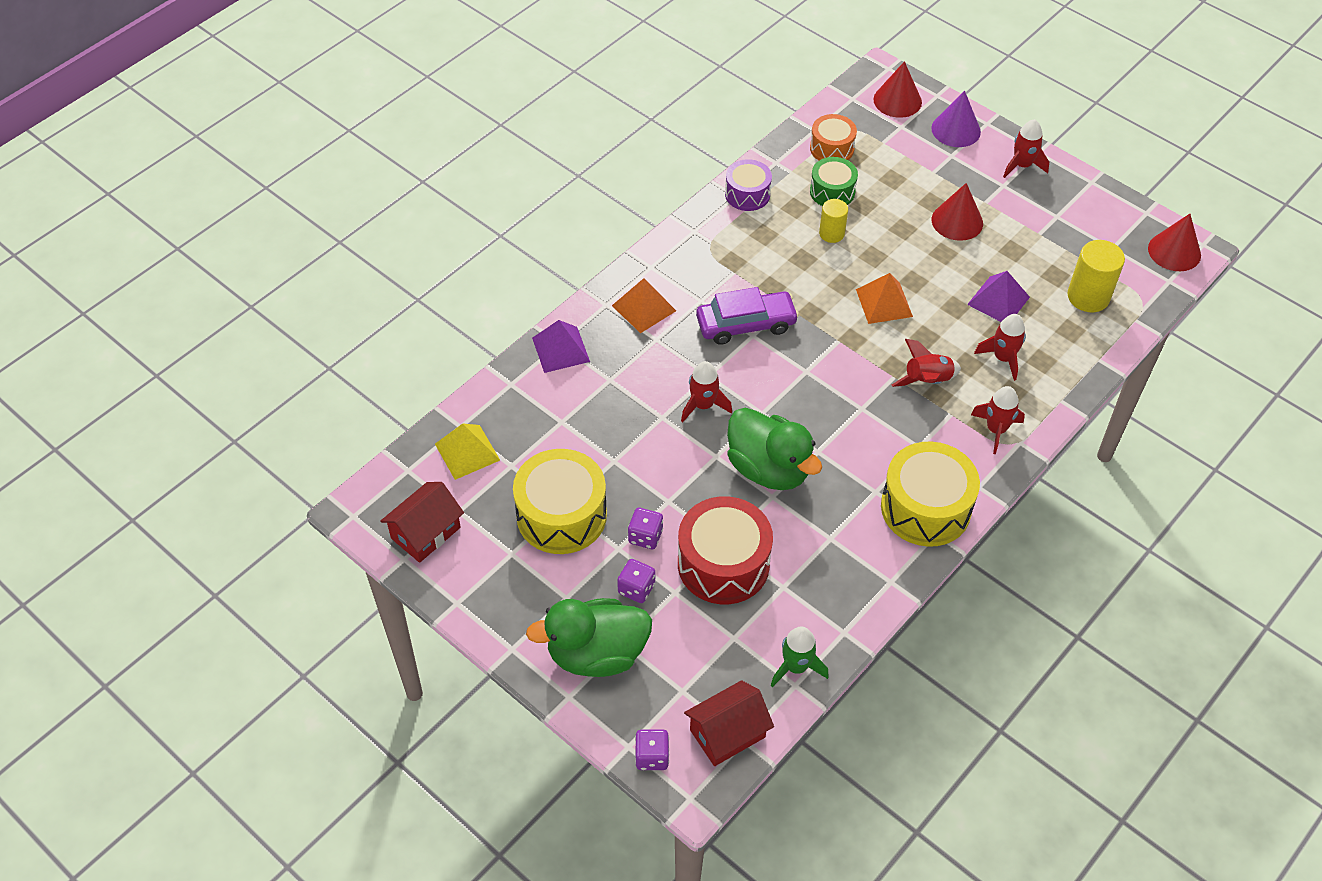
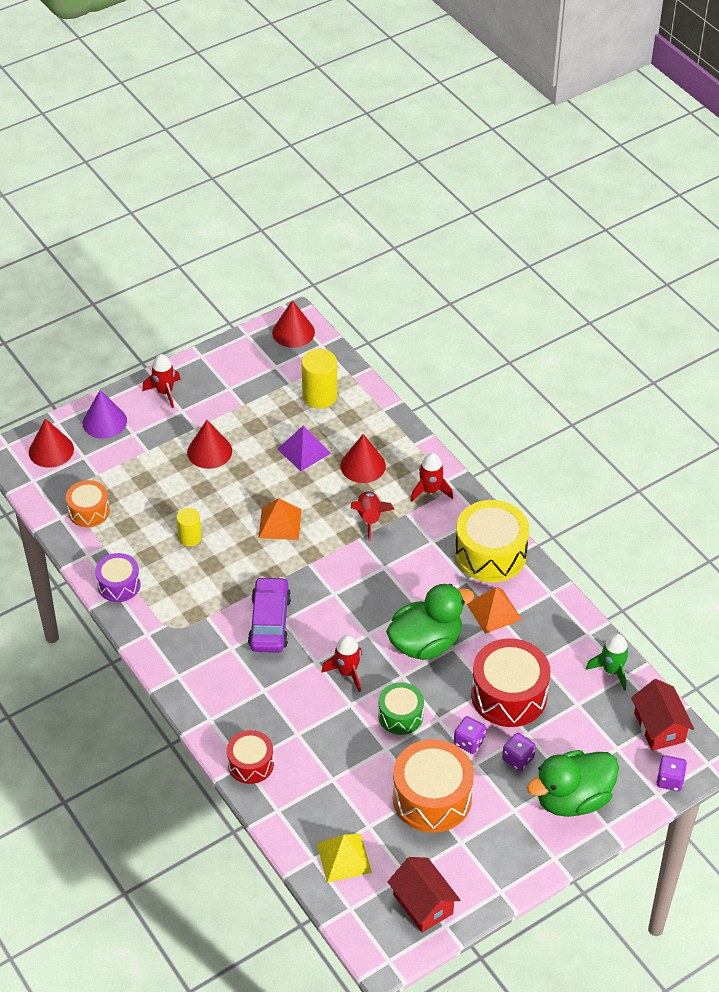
camera: 75 degrees left, 5 degrees down
(561, 349) = (251, 764): purple pyramid -> red drum
(561, 515) = (432, 797): yellow drum -> orange drum
(597, 654) = (572, 799): green duck -> green duck turned 60 degrees clockwise
(644, 308) = (224, 691): orange pyramid -> orange pyramid (494, 611)
(832, 191) = (141, 524): green drum -> green drum (400, 715)
(1003, 358) = (363, 465): red rocket -> red cone

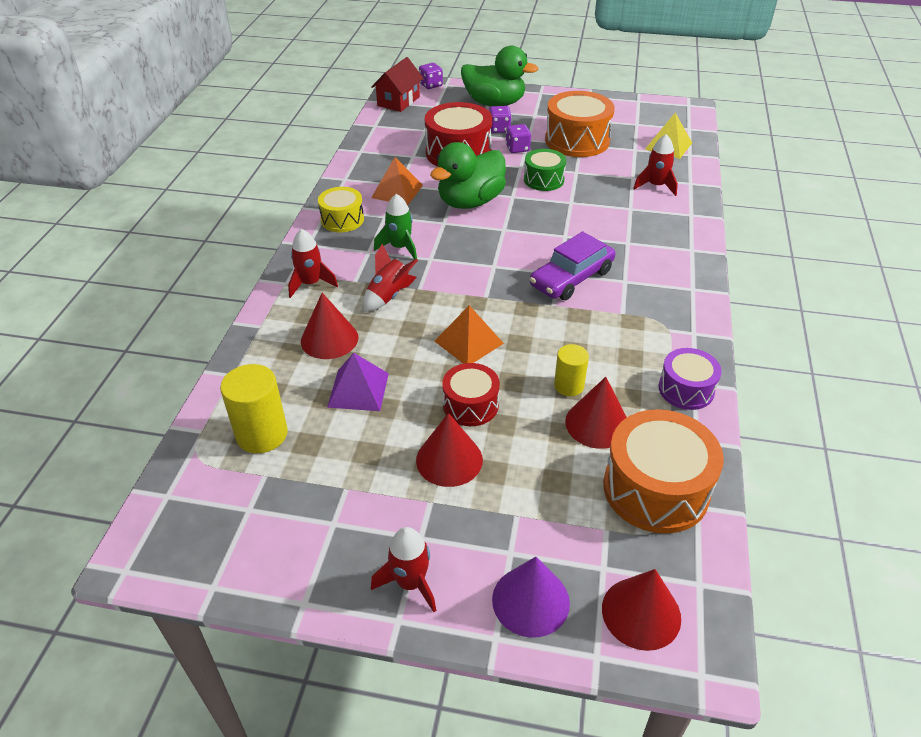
camera: 135 degrees left, 5 degrees down
(89, 511) = (656, 489): orange drum -> orange drum, size x1.70
(251, 764) = (685, 211): red drum -> red drum (470, 405)
(293, 332) = (164, 540): red cone -> red cone (597, 423)
(347, 672) = (550, 218): red rocket -> red rocket (656, 186)
(423, 904) = (641, 111): red house -> none
(426, 643) = (470, 202): green duck -> green duck turned 60 degrees counterclockwise
(490, 554) = (342, 220): yellow drum -> yellow drum, size x0.59
(611, 670) = (379, 131): green rocket -> green rocket (400, 247)

